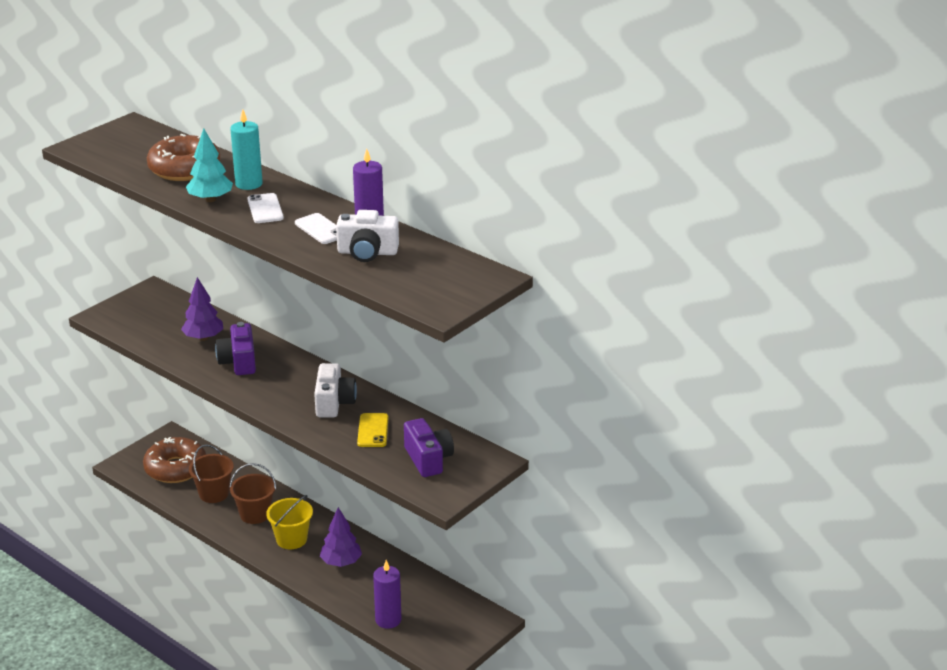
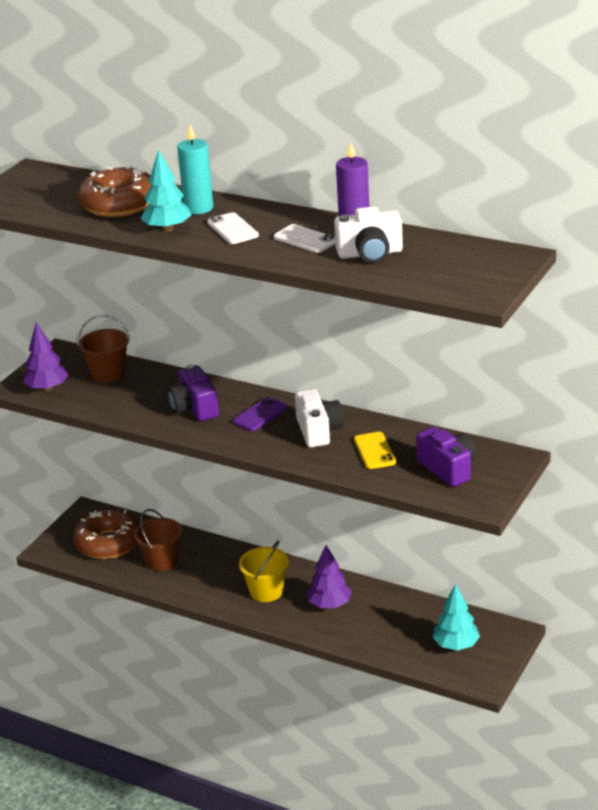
camera: 10 degrees left, 0 degrees up
(203, 338) = (144, 390): purple tree -> purple tree (47, 388)
(255, 514) = (215, 573): brown bucket -> brown bucket (108, 374)
(291, 378) = (260, 415): none -> purple phone
(388, 620) = (406, 652): purple candle -> none
(435, 622) = (456, 645): none -> turquoise tree

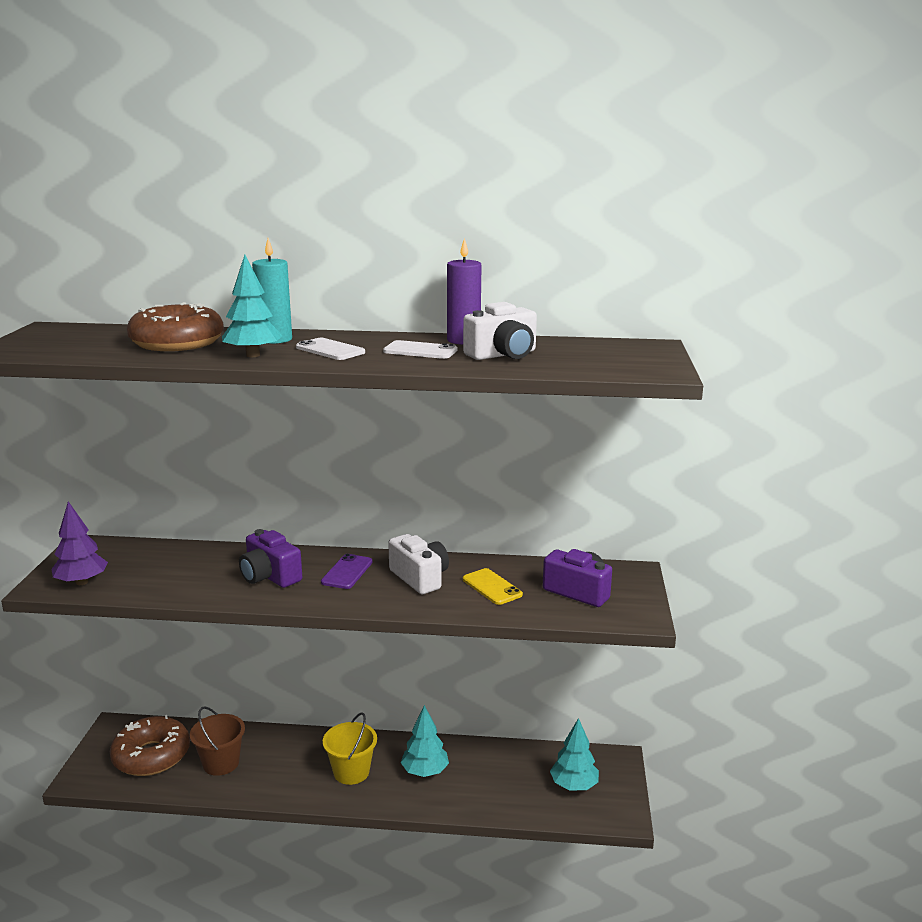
camera: 25 degrees left, 10 degrees down
(108, 374) = (151, 558): brown bucket -> none
(329, 605) = (425, 771): purple tree -> turquoise tree

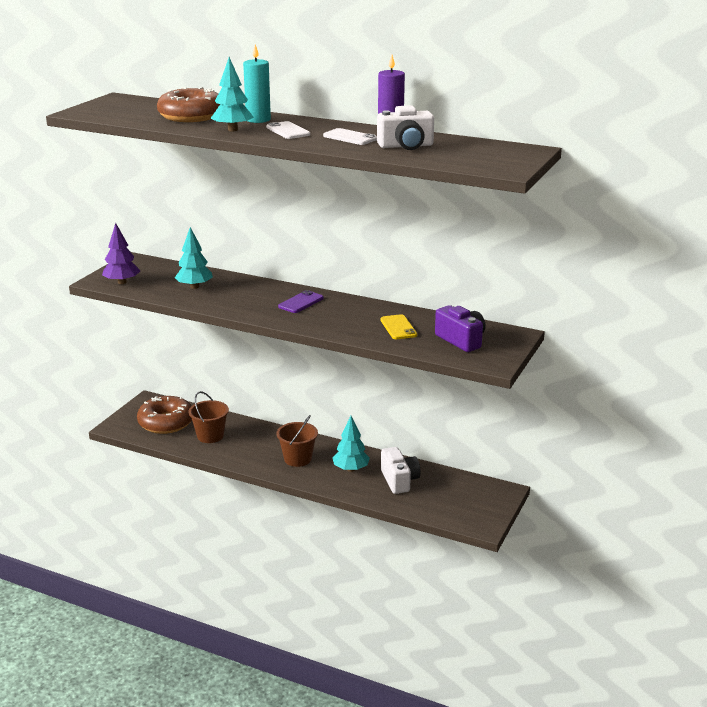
camera: 20 degrees right, 5 degrees up
(270, 576) = (246, 297): purple camera -> none
(351, 772) = (297, 459): yellow bucket -> brown bucket
(419, 578) = (350, 314): white camera -> white camera (399, 480)
(574, 785) = (458, 500): turquoise tree -> turquoise tree (194, 287)

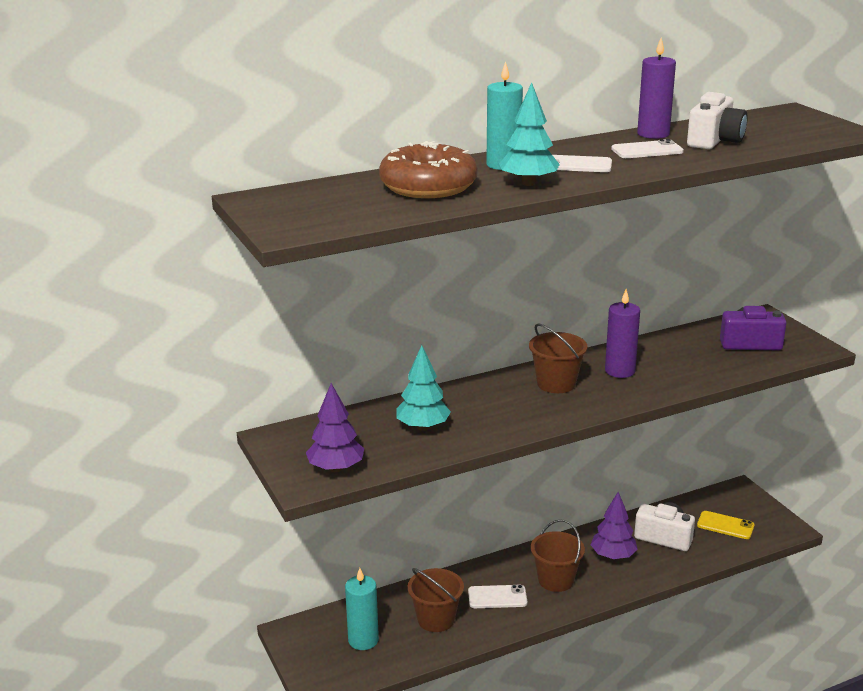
camera: 50 degrees left, 0 degrees up
(166, 422) = (363, 640): brown donut -> turquoise candle
(255, 446) = (497, 597): none -> white phone
(301, 302) = (556, 383): purple phone -> brown bucket
(348, 314) = (620, 371): none -> purple candle
(351, 469) = (613, 556): turquoise tree -> purple tree
(398, 327) = (685, 359): yellow phone -> yellow phone (725, 525)

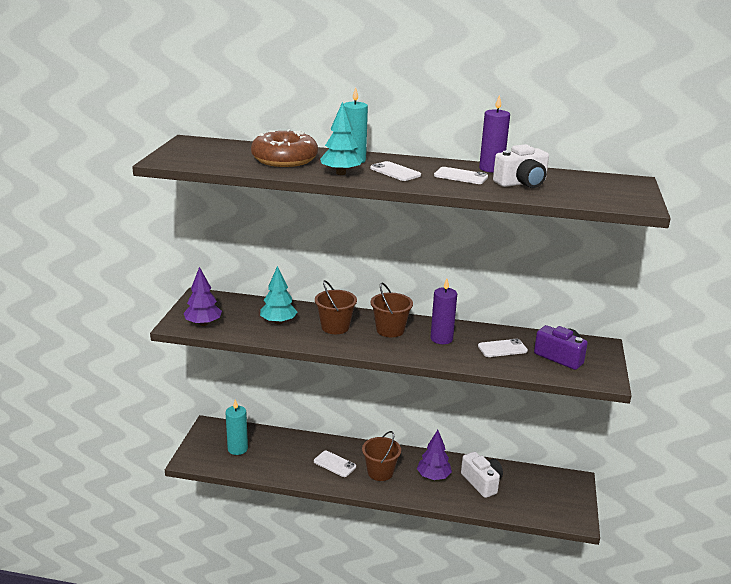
camera: 35 degrees right, 0 degrees up
(436, 619) = (287, 458): brown bucket -> brown bucket (335, 327)
(689, 356) = (502, 348): none -> white phone
(725, 525) = (534, 496): yellow phone -> none

